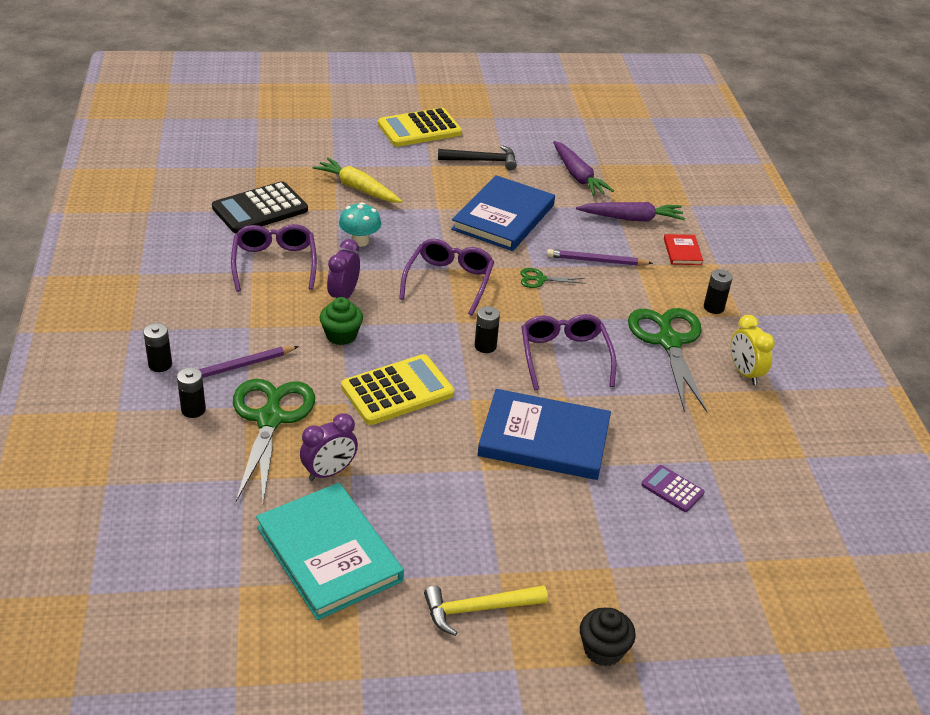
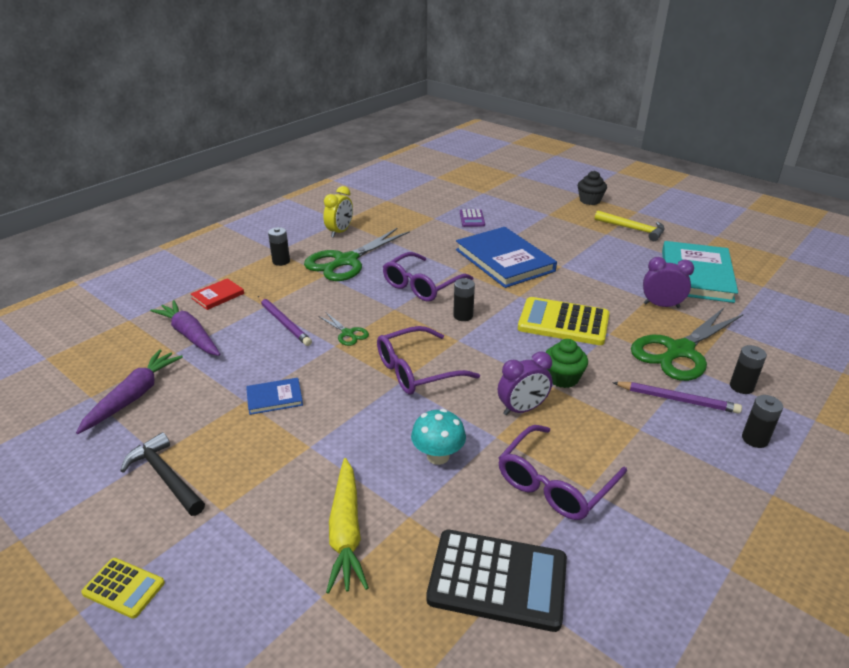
camera: 130 degrees left, 5 degrees down
(419, 129) = (124, 588): yellow calculator -> yellow calculator, size x0.52
(503, 217) = (274, 398): blue book -> blue book, size x0.45

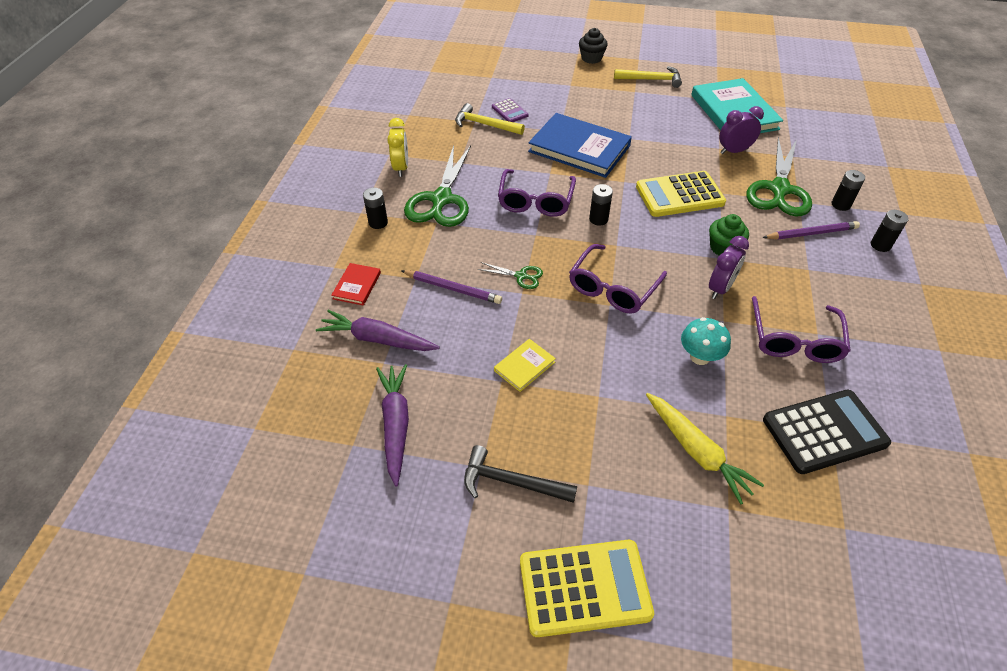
camera: 30 degrees left, 15 degrees up
(124, 588) = (584, 587): yellow calculator -> yellow calculator, size x1.94
(274, 398) = (524, 366): blue book -> yellow book
(440, 222) = (485, 124): none -> yellow hammer

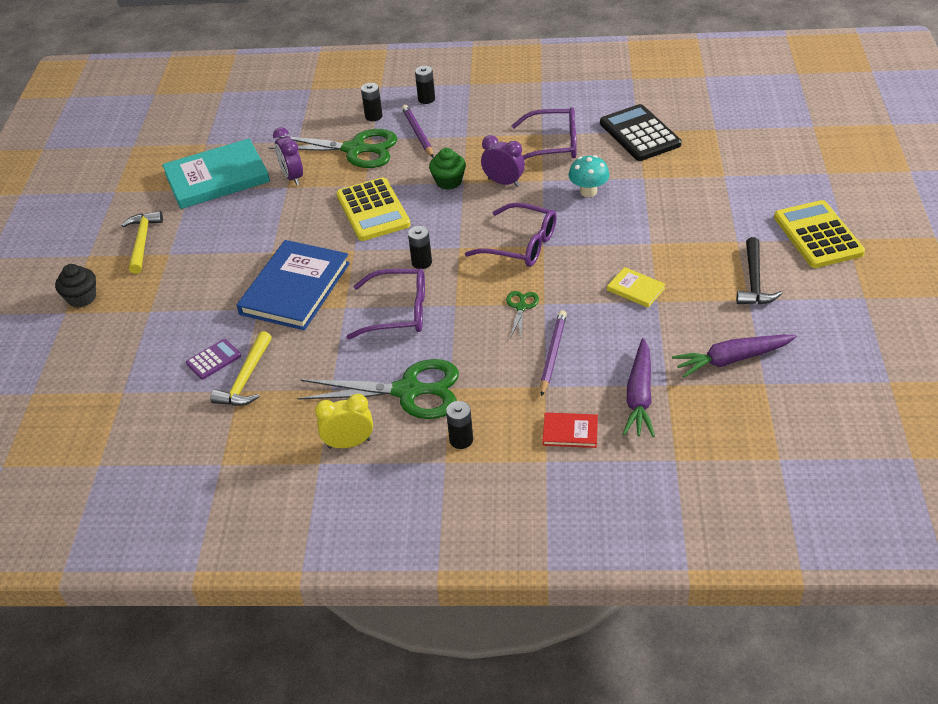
camera: 95 degrees left, 5 degrees down
(697, 451) = (683, 190): yellow carrot -> none

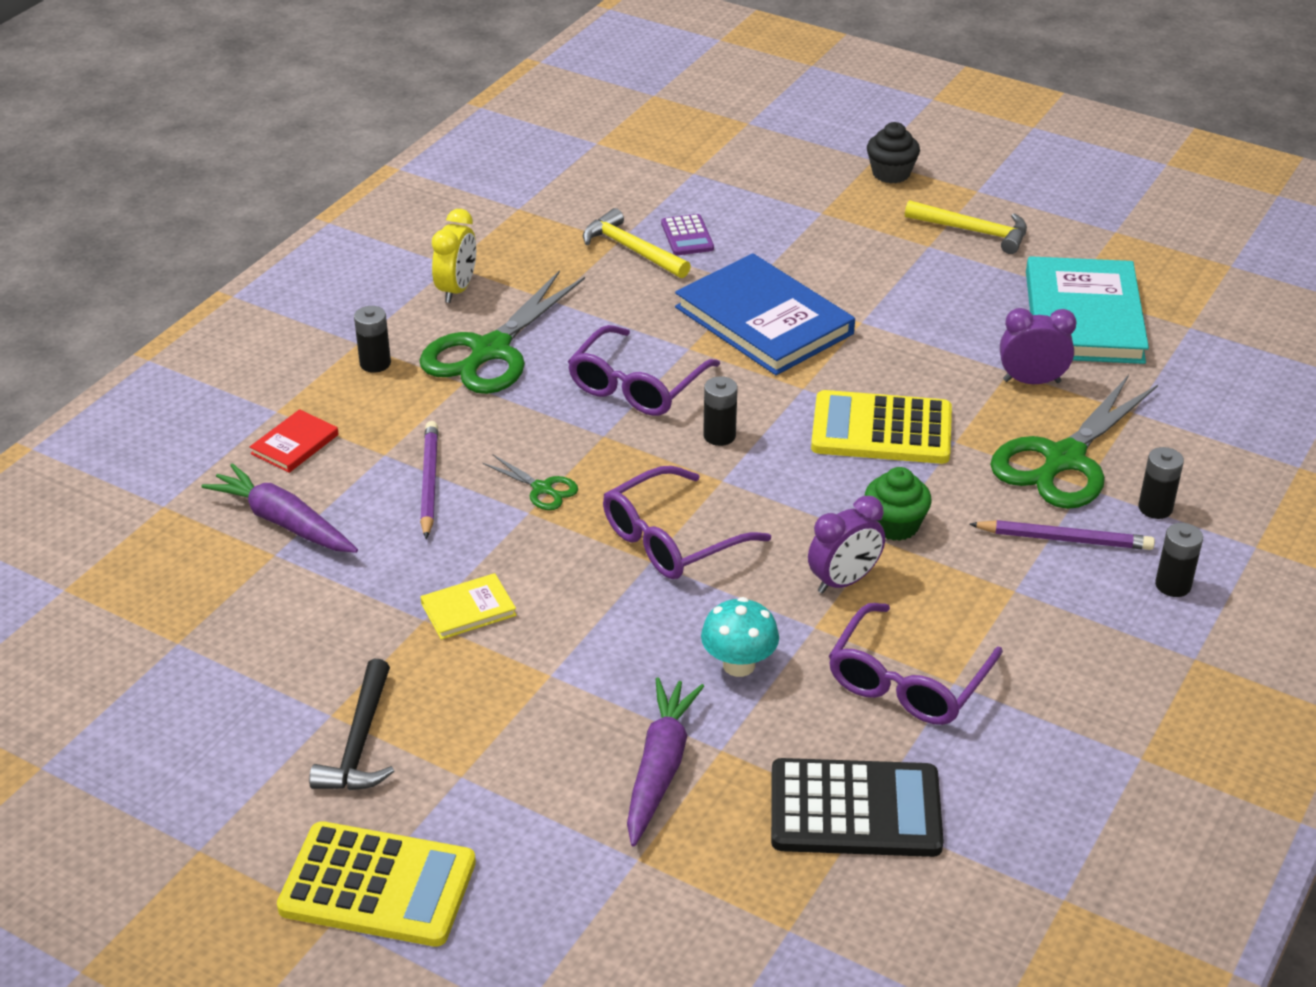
camera: 115 degrees right, 5 degrees down
(553, 354) = (430, 482): purple pencil -> purple pencil turned 135 degrees counterclockwise
(732, 359) = (247, 634): purple carrot -> purple carrot (660, 768)
(754, 281) = (359, 743): black hammer -> black hammer turned 120 degrees counterclockwise

